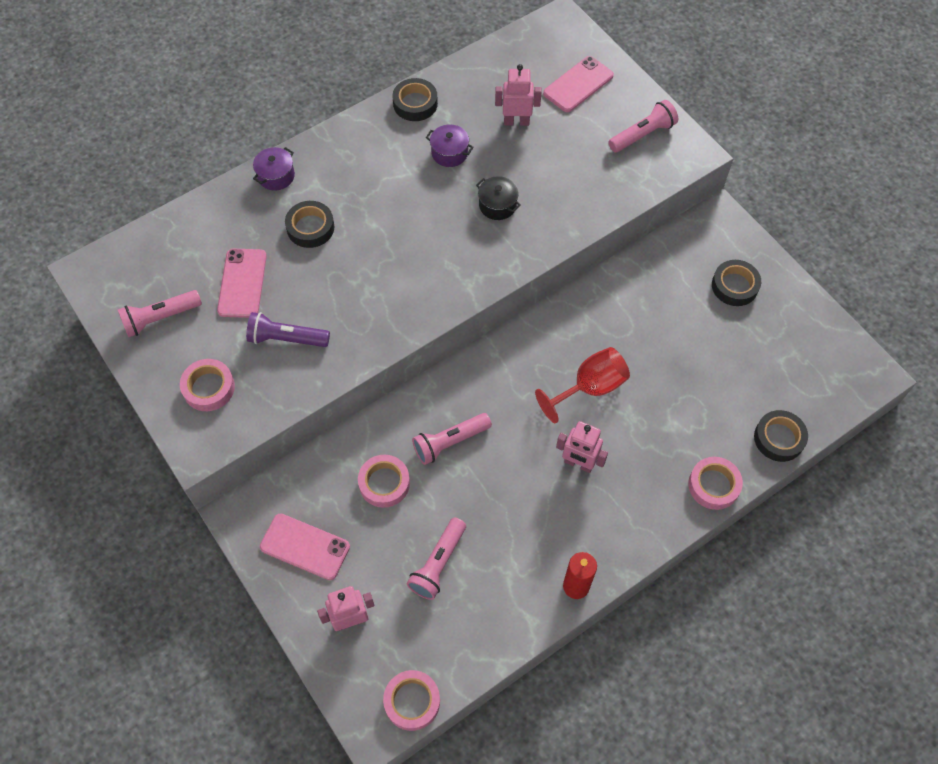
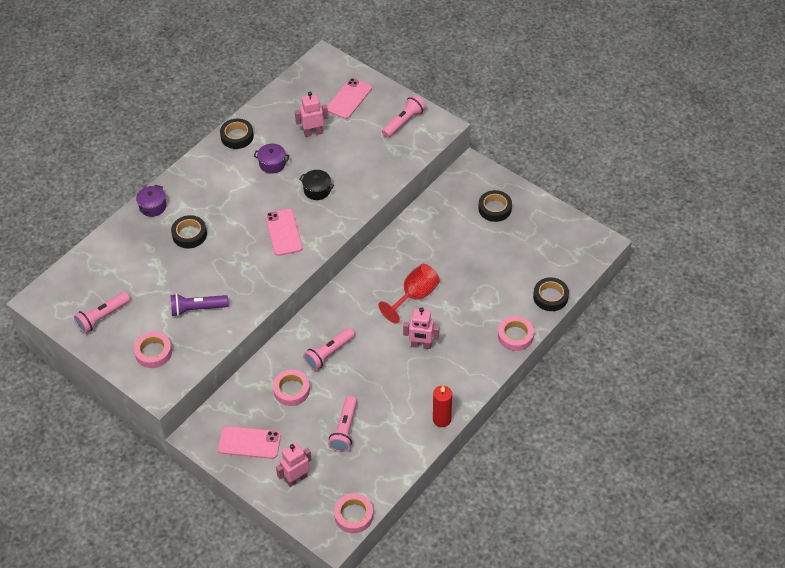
camera: 15 degrees left, 10 degrees down
(242, 283) = (153, 281): pink phone -> pink phone (283, 232)

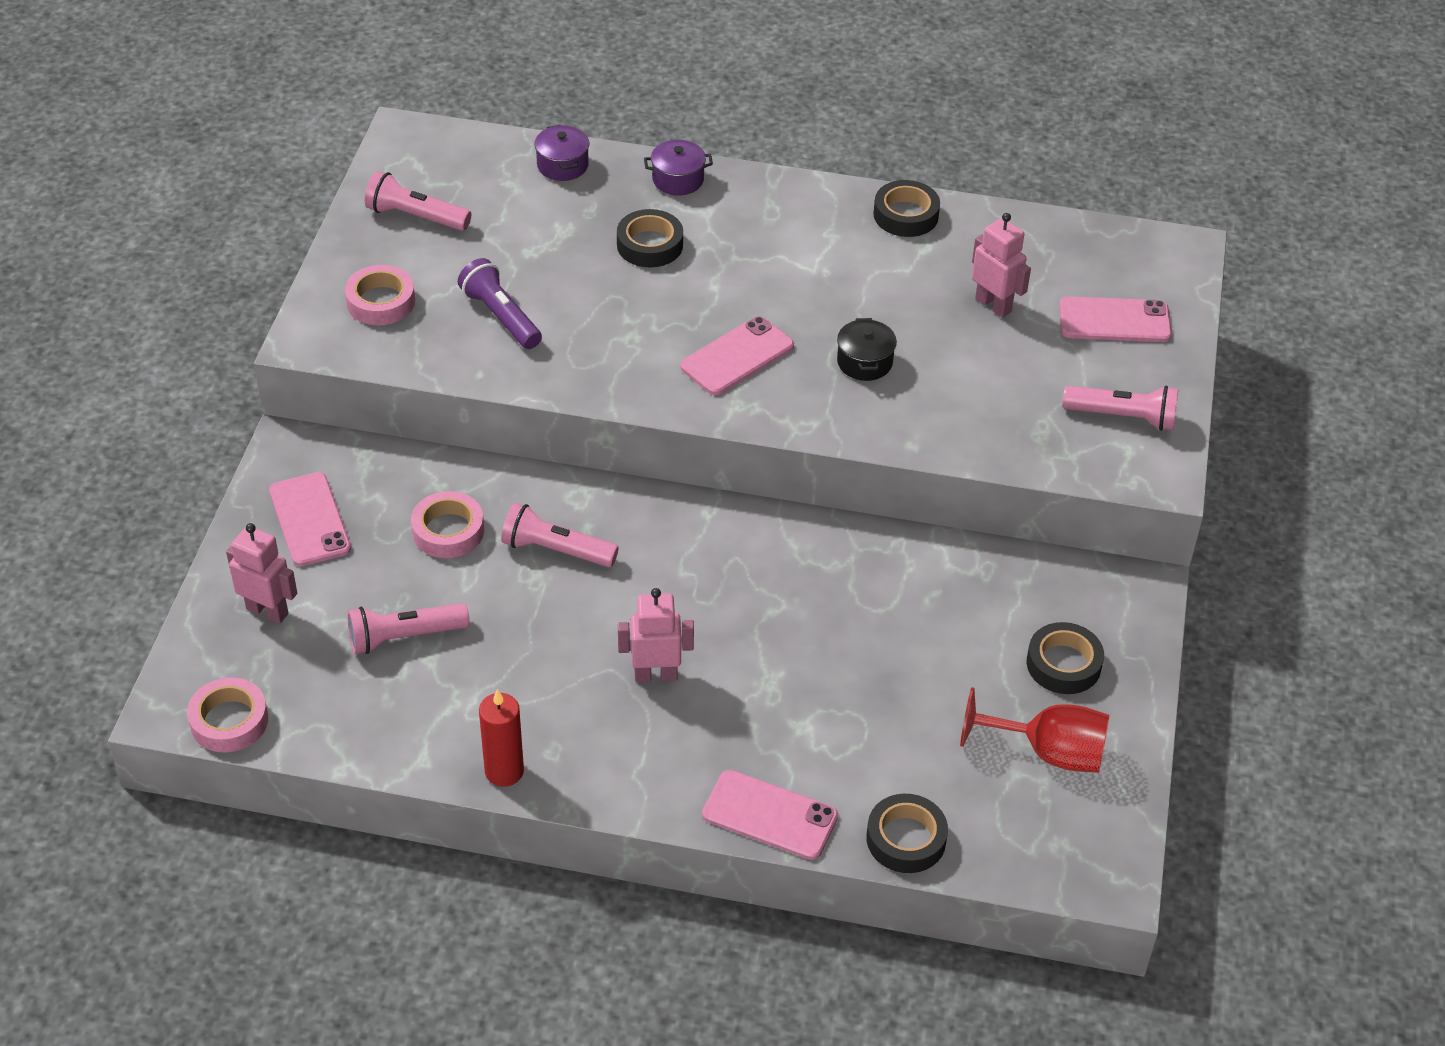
camera: 60 degrees right, 5 degrees down
(272, 164) = (880, 282): purple pot -> purple pot (562, 165)
(414, 296) = (763, 622): red goblet -> red goblet (1048, 752)
(421, 345) = (655, 675): pink robot -> pink robot turned 105 degrees clockwise
(515, 336) = (770, 815): pink tape -> pink phone

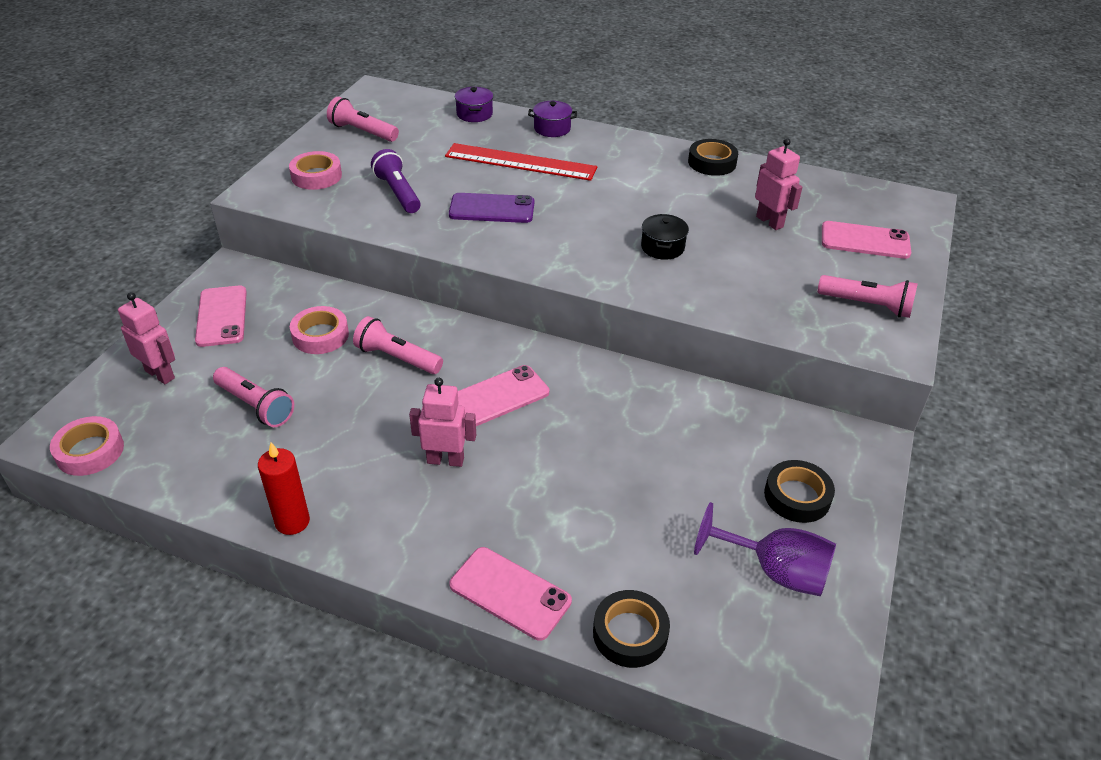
camera: 10 degrees right, 5 degrees down
(404, 637) = (255, 406): pink flashlight -> pink flashlight turned 135 degrees counterclockwise
(633, 328) = (492, 209): none -> purple phone
(650, 245) = (520, 162): black tape -> red ruler
(737, 356) = (565, 234): pink phone -> pink phone (499, 396)
(1048, 752) = (775, 571): red goblet -> purple goblet

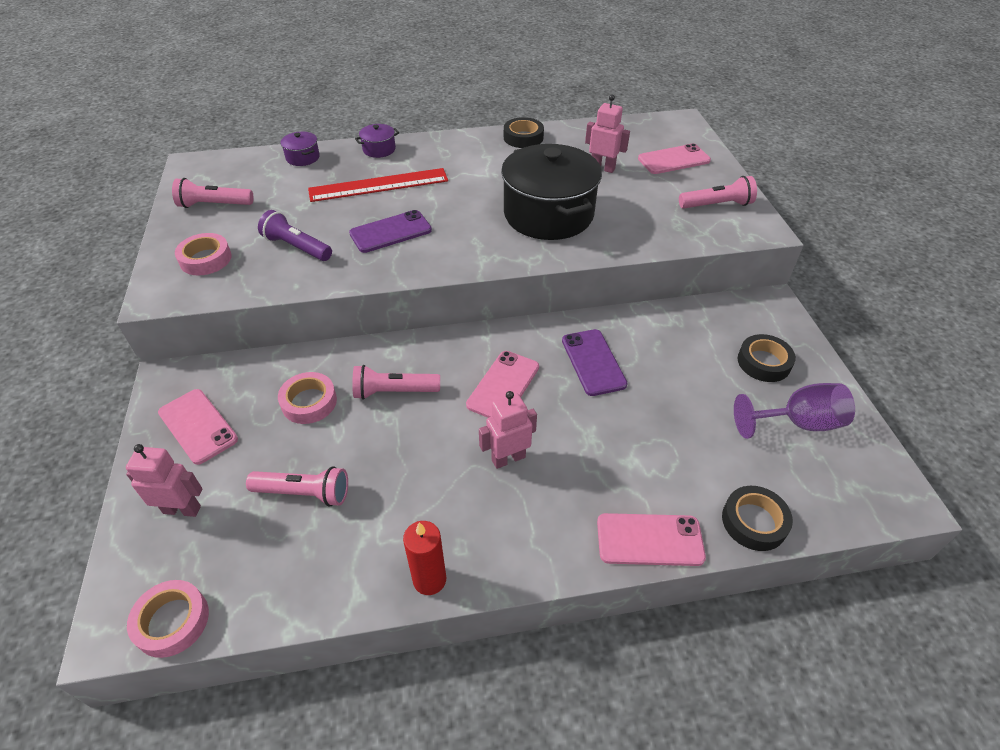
camera: 30 degrees left, 5 degrees up
(607, 414) = (593, 362): none -> purple phone
(662, 247) = (548, 214): black pot -> black pot, size x2.42

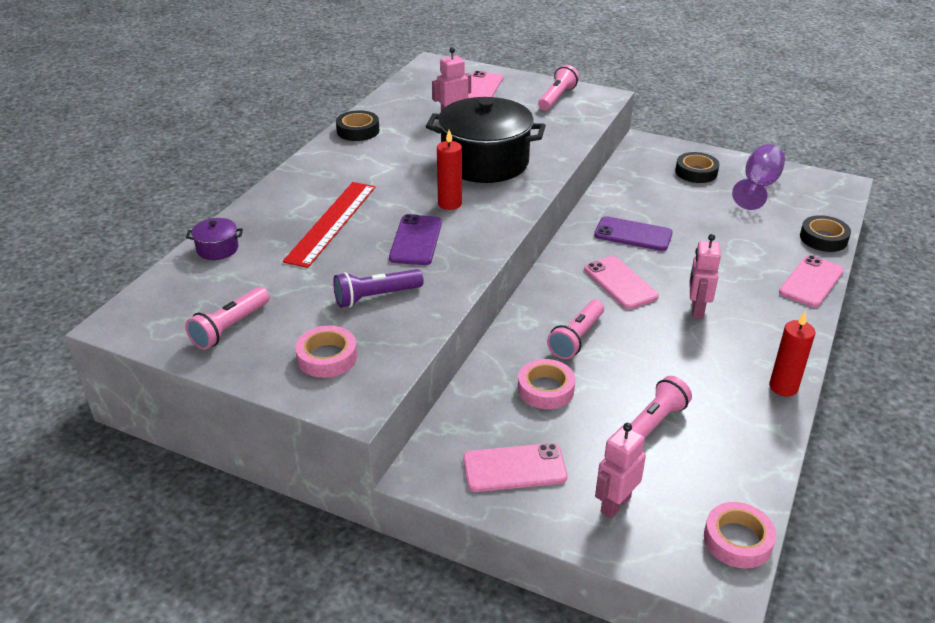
camera: 55 degrees left, 10 degrees down
(379, 149) = (269, 203): purple pot -> none
(461, 225) = (450, 204): none -> red candle

